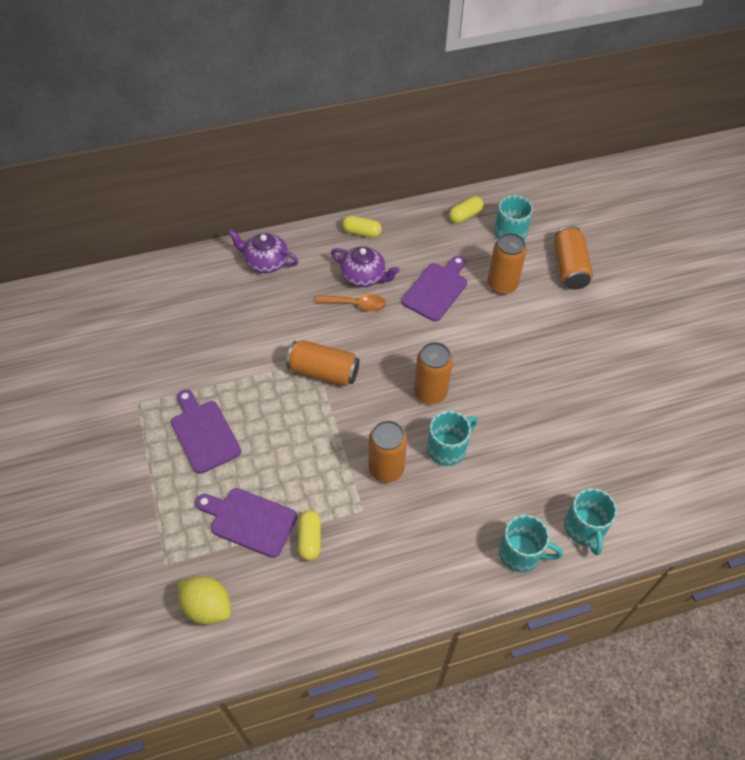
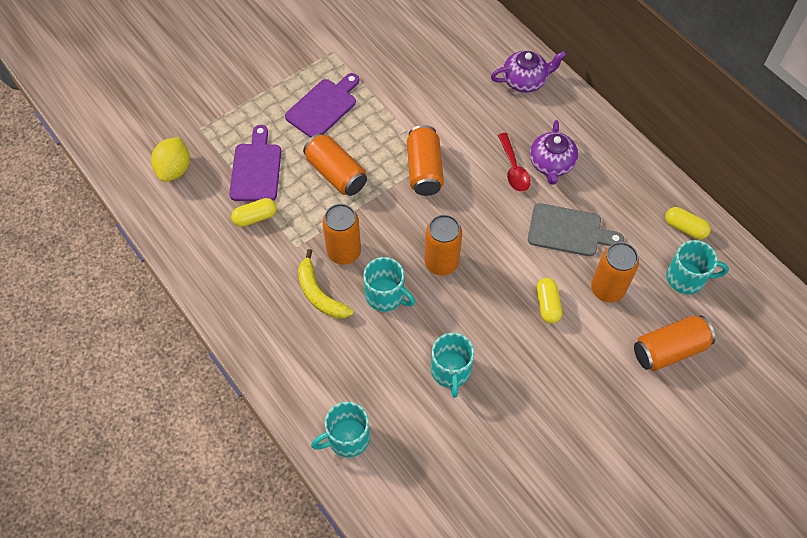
camera: 70 degrees right, 5 degrees up
(265, 262) = (525, 80): purple teapot -> purple teapot turned 75 degrees clockwise
(292, 447) = (336, 173): none -> orange can
(356, 304) = (513, 169): orange spoon -> red spoon
(361, 232) = (606, 143): yellow capsule -> yellow capsule (547, 305)
(425, 505) = (319, 294): none -> yellow banana
(436, 289) = (569, 231): purple cutting board -> grey cutting board
(521, 553) = (301, 387): turquoise mug -> turquoise mug (451, 371)

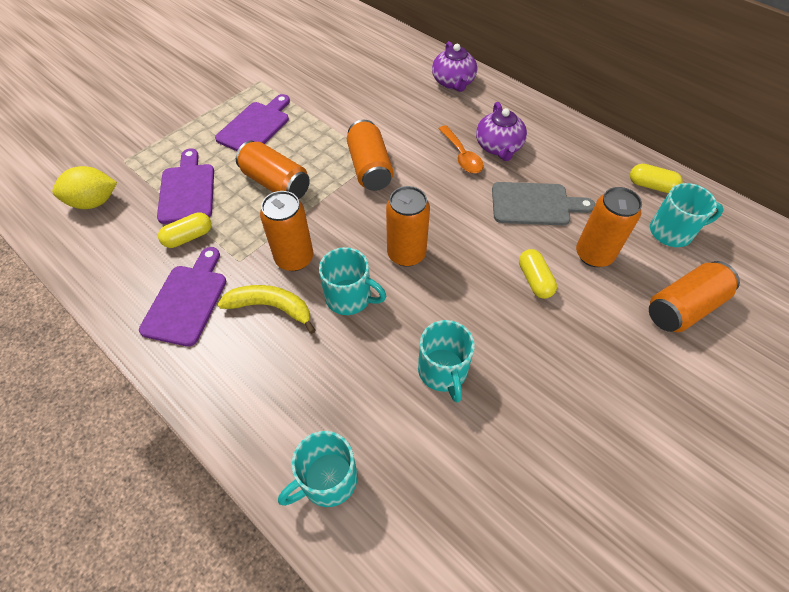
camera: 10 degrees left, 5 degrees down
(174, 169) = (94, 202): yellow lemon -> yellow lemon turned 75 degrees clockwise
(251, 277) = (187, 300): none -> purple cutting board
(319, 294) = (271, 307): yellow banana -> yellow banana turned 150 degrees clockwise
(513, 169) = (462, 156): red spoon -> orange spoon
(525, 80) = (453, 82): purple teapot -> purple teapot turned 105 degrees clockwise

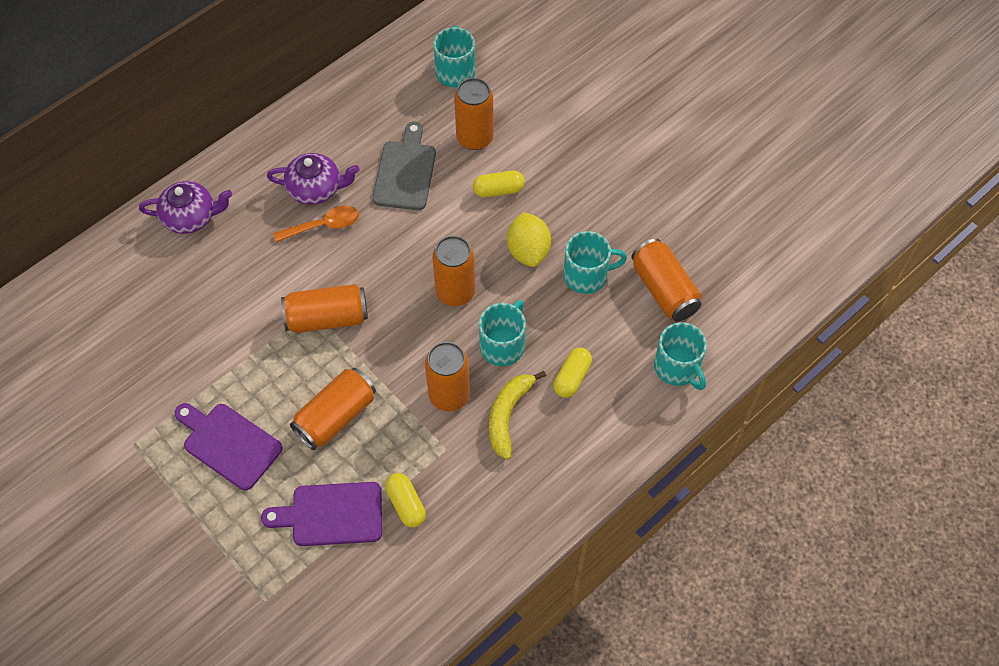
camera: 85 degrees left, 5 degrees up
(94, 202) = (335, 622): yellow lemon -> yellow lemon (528, 251)
(187, 300) = (492, 496): purple cutting board -> none
(651, 186) = (395, 70): yellow capsule -> yellow capsule (572, 377)
(683, 307) = (538, 88): orange can -> orange can (664, 290)

